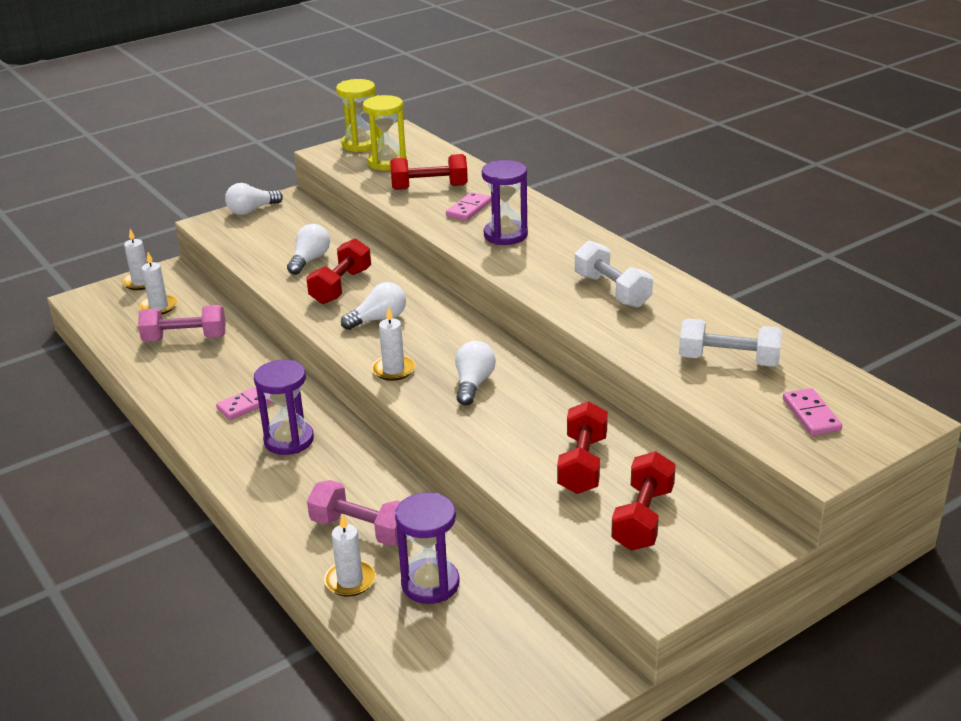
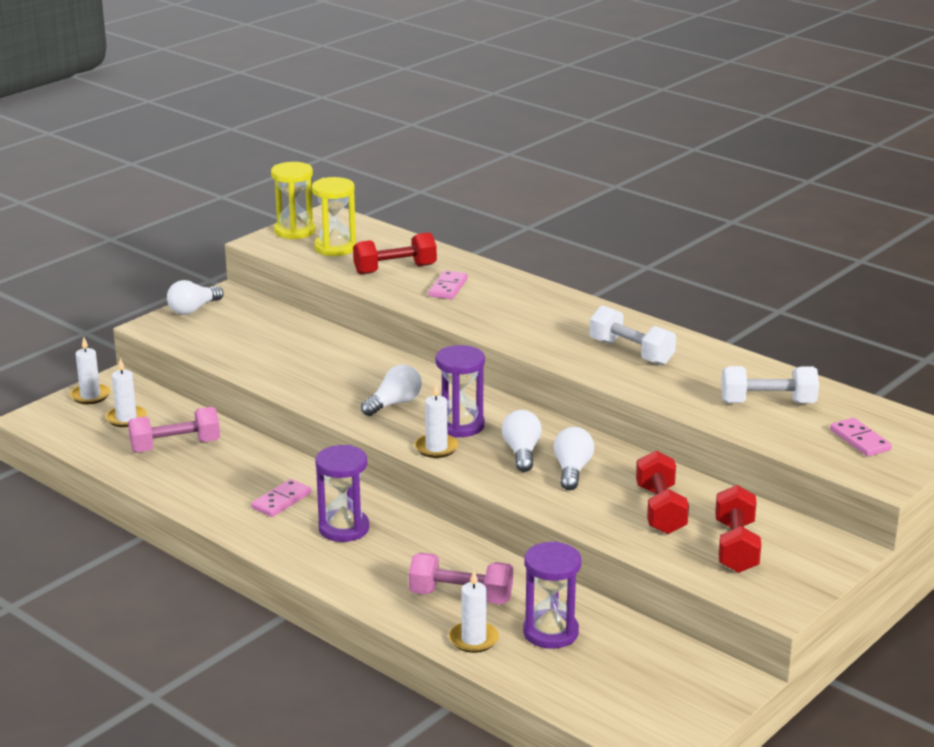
camera: 15 degrees left, 5 degrees down
(309, 260) = (288, 354): white light bulb -> white light bulb (572, 470)
(341, 286) = (337, 376): red dumbbell -> none
(505, 235) = (499, 310): purple hourglass -> purple hourglass (460, 425)

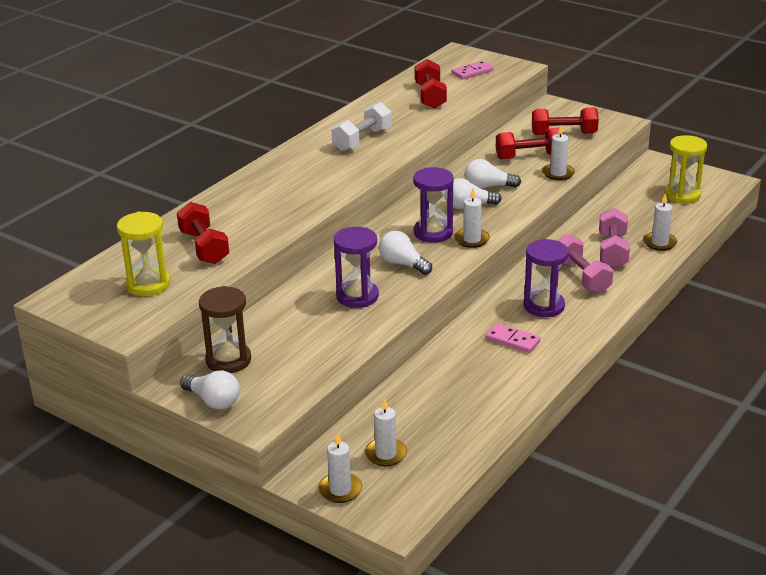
camera: 95 degrees left, 5 degrees up
(175, 446) = (434, 412): pink dumbbell -> pink dumbbell (581, 277)
(252, 315) = (228, 360): none -> brown hourglass
(294, 231) = (99, 314): yellow hourglass -> yellow hourglass (682, 195)
(448, 287) = (245, 218): pink domino -> none
(550, 632) = (637, 217): purple hourglass -> purple hourglass (357, 296)
(604, 526) = (558, 173): none -> white candle
(767, 403) = (430, 96): white dumbbell -> red dumbbell

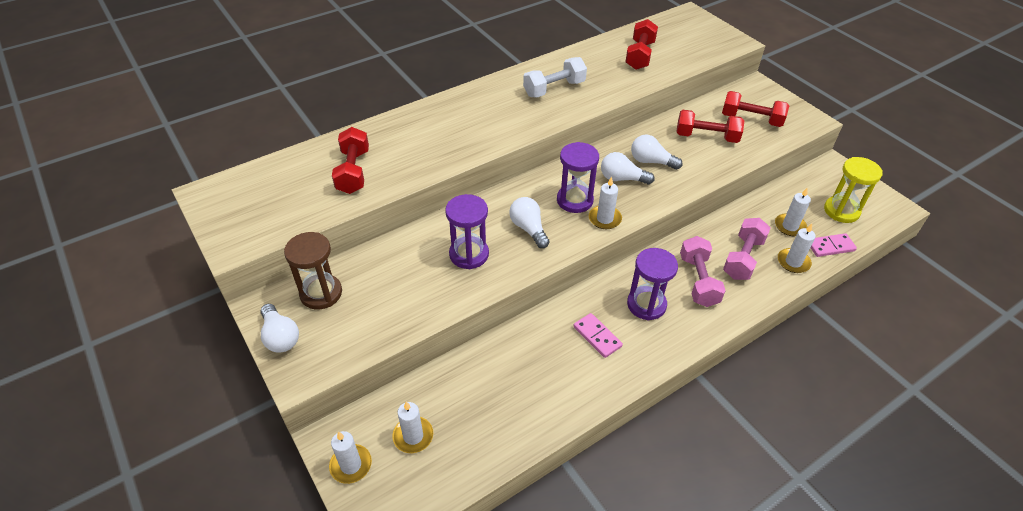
camera: 20 degrees right, 15 degrees up
(148, 284) = (283, 200): yellow hourglass -> none
(472, 72) = (691, 38): pink domino -> pink domino (830, 246)
(558, 173) = (723, 163): white candle -> white candle (790, 226)

